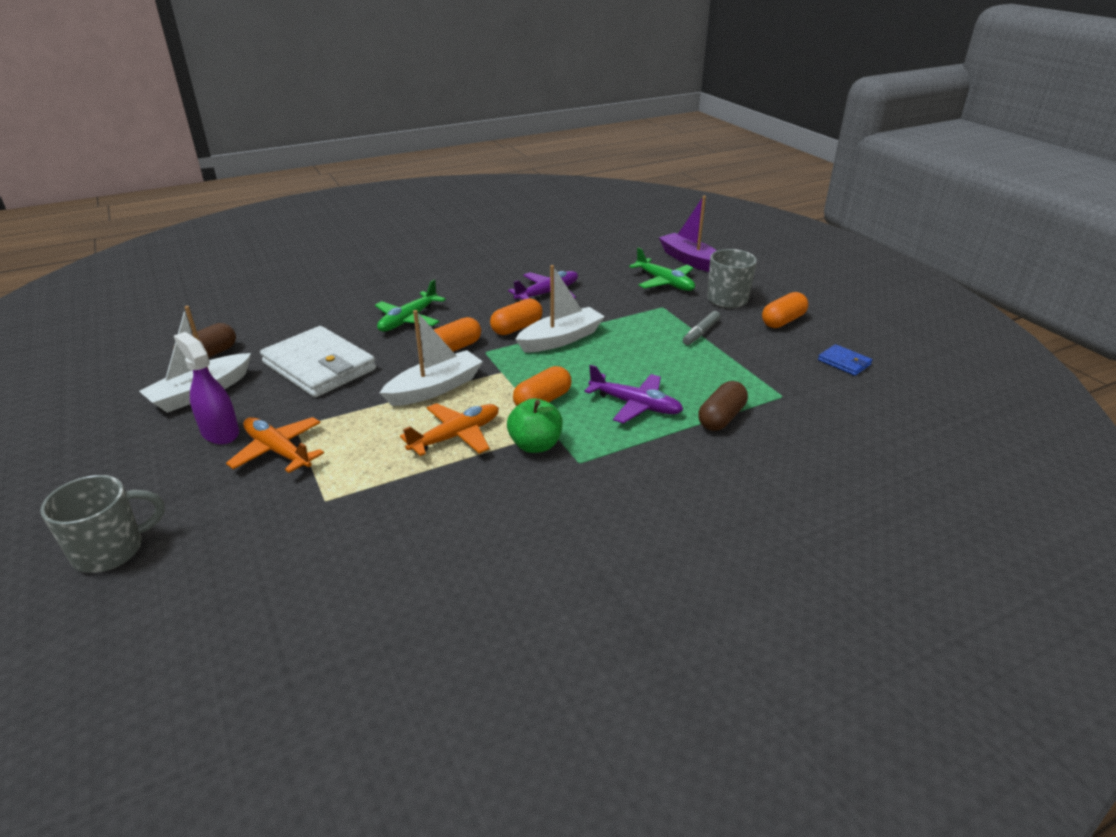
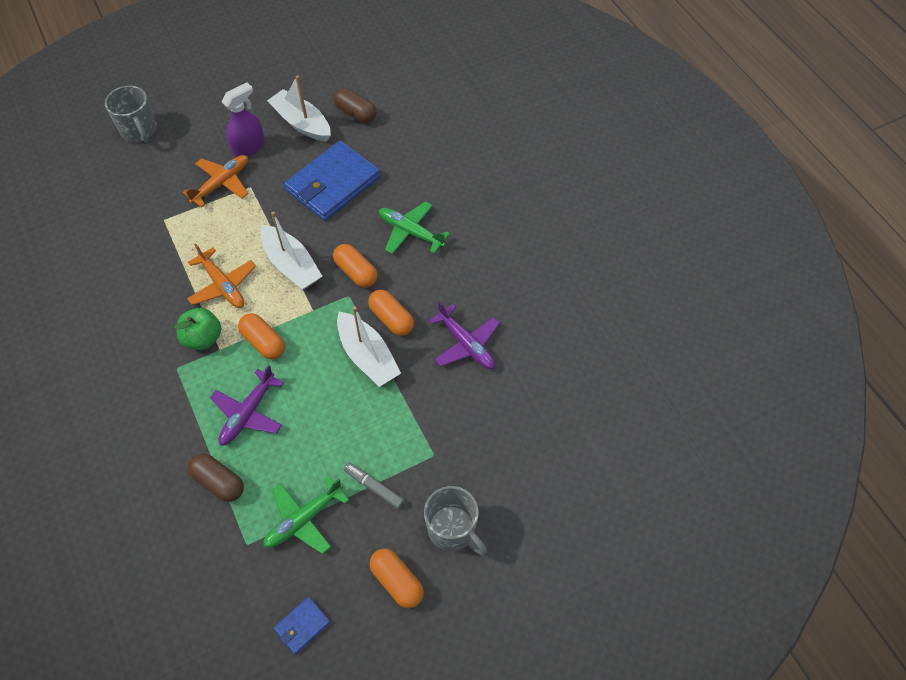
camera: 90 degrees right, 25 degrees up
(319, 366) = (333, 184): white wallet -> blue wallet
(664, 282) = (495, 463): green plane -> green plane (304, 519)
(690, 260) = (560, 501): purple boat -> none

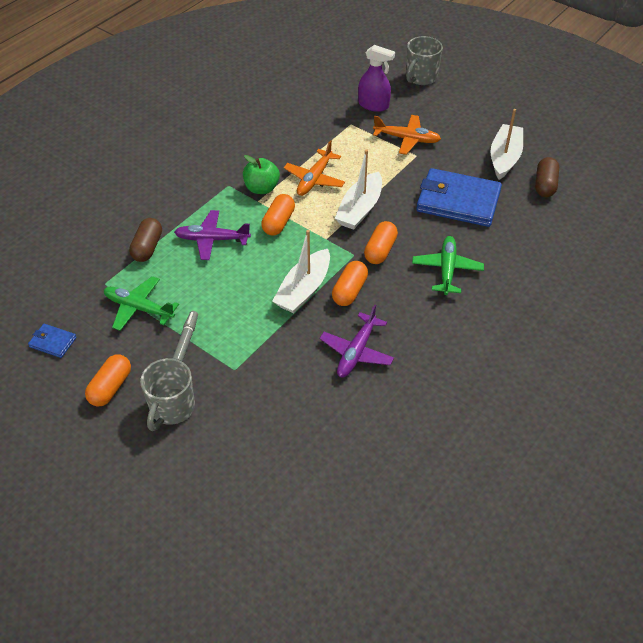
camera: 65 degrees right, 10 degrees down
(249, 147) = (454, 139): purple spray bottle -> purple spray bottle (373, 105)

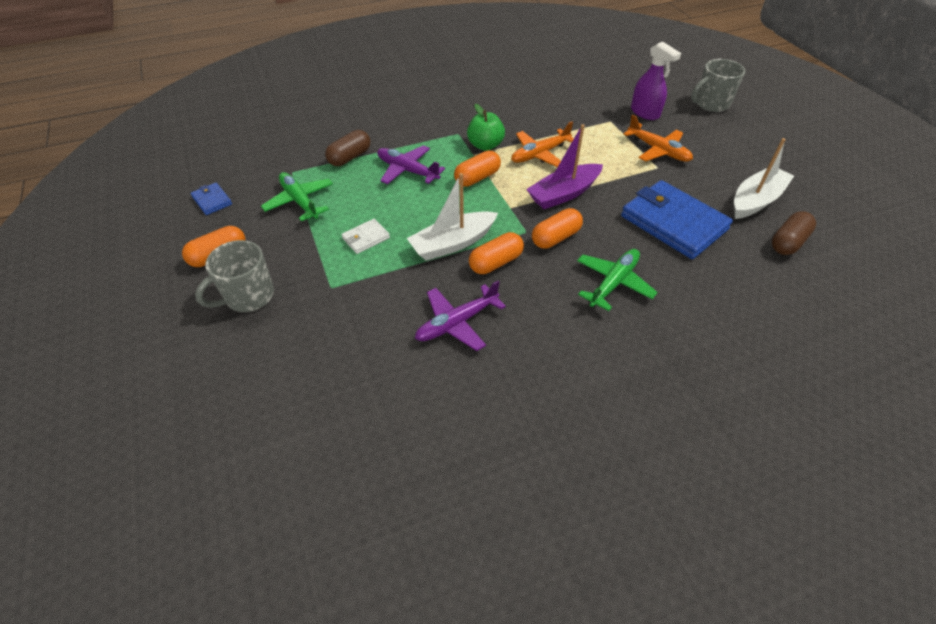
camera: 30 degrees right, 0 degrees up
(186, 340) = (313, 244): grey marker -> none
(227, 316) = (366, 238): none -> white wallet
(360, 209) = (563, 194): white boat -> purple boat

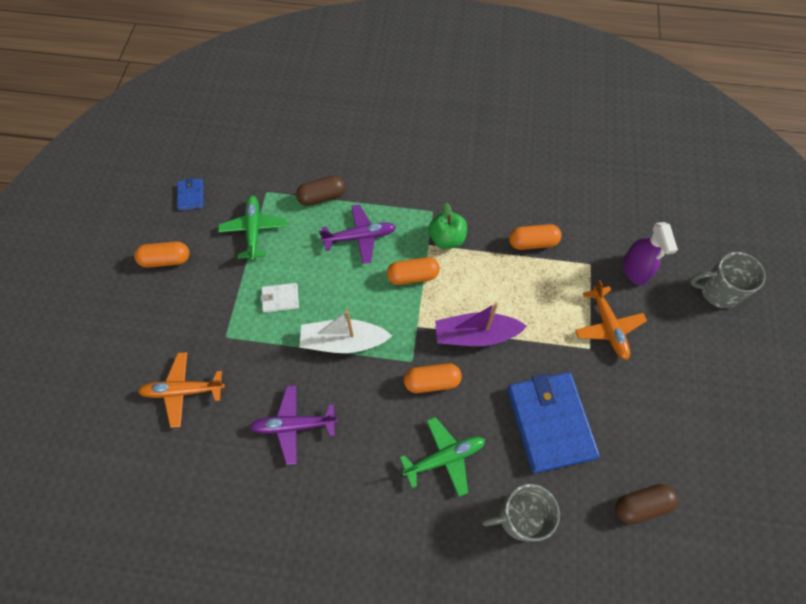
camera: 30 degrees right, 15 degrees up
(248, 296) = (165, 313): grey mug -> grey mug (520, 516)
(407, 171) = (359, 237): purple plane -> purple plane turned 105 degrees clockwise
(496, 262) = (364, 381): orange capsule -> orange capsule (532, 242)
(540, 154) = (489, 274): orange plane -> orange plane (183, 391)
(756, 200) = (653, 440): white boat -> none

